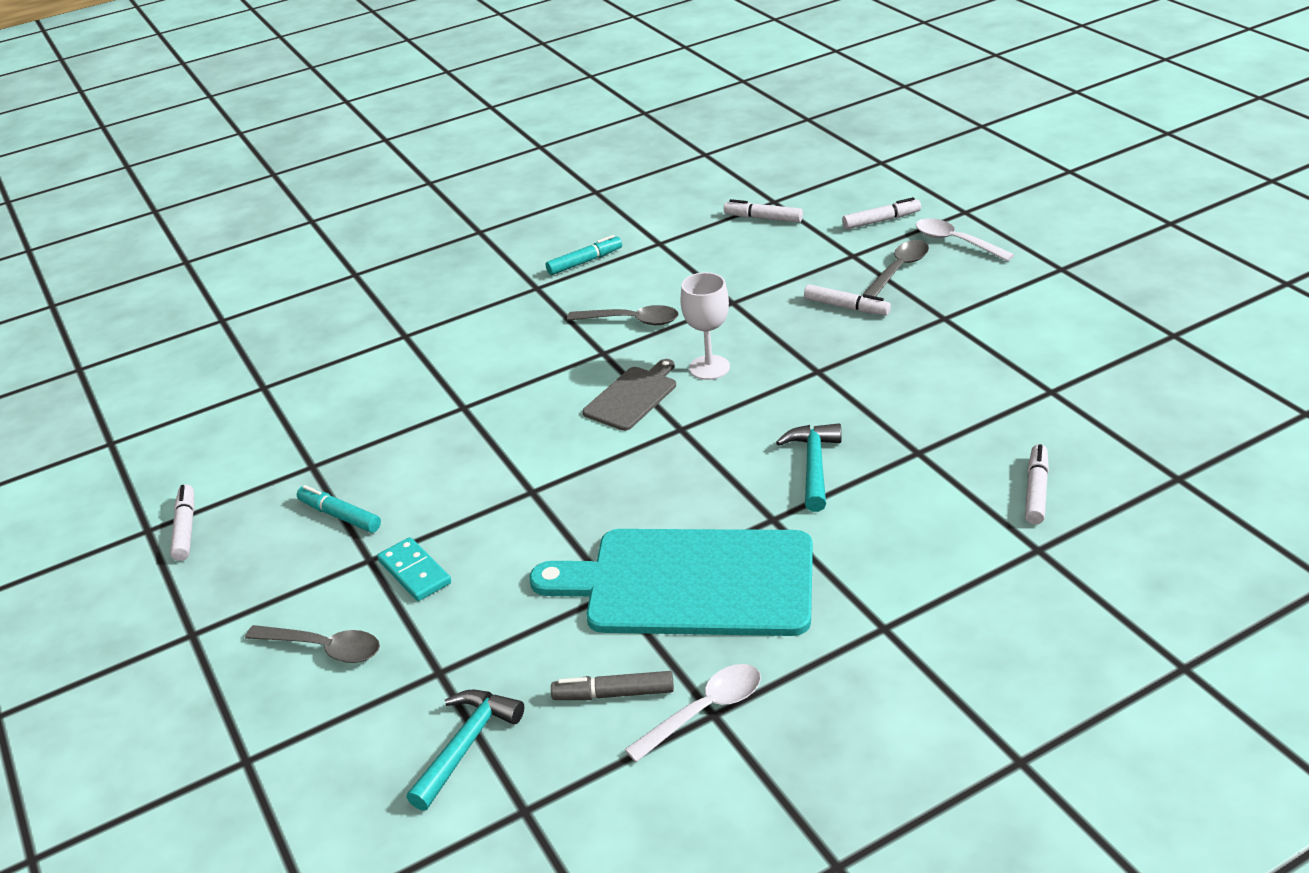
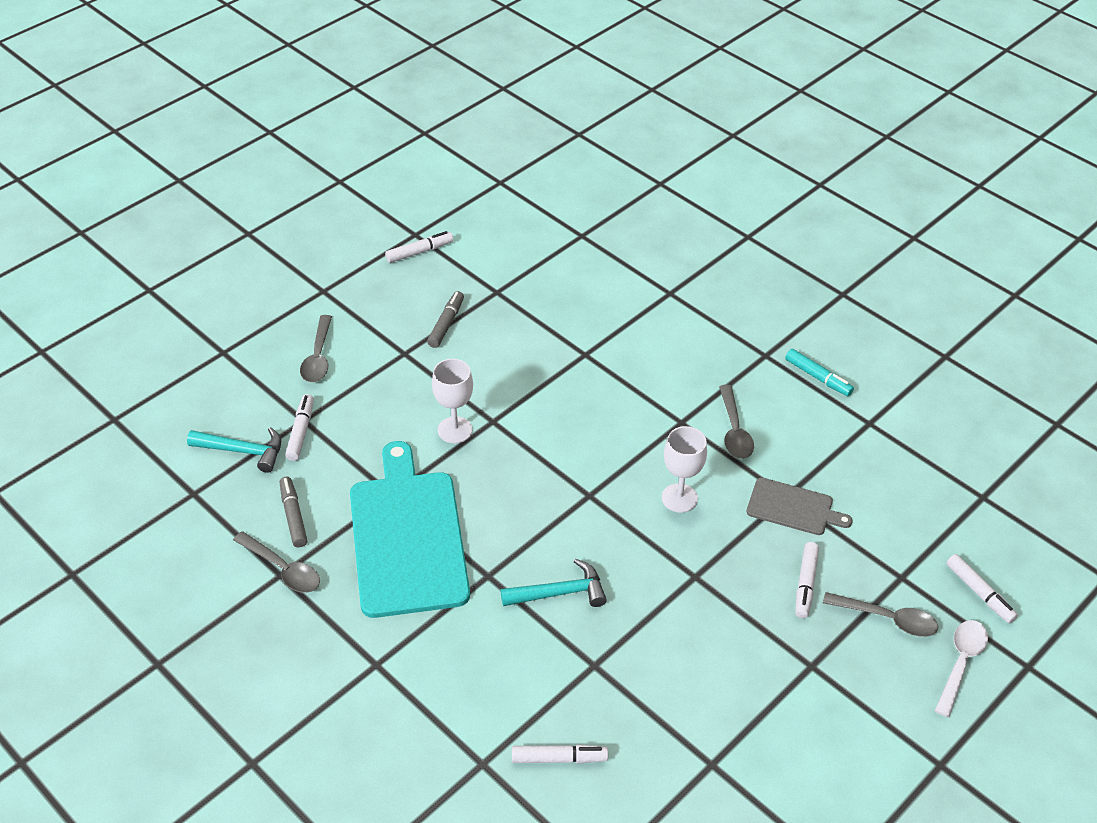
camera: 70 degrees right, 10 degrees up
(340, 516) = (446, 324): turquoise marker -> grey marker
(414, 572) = (395, 380): turquoise domino -> none
(530, 525) = (455, 430): none -> white goblet
(632, 396) = (625, 455): grey cutting board -> grey cutting board (793, 508)
(704, 711) = (283, 569): white spoon -> grey spoon
(763, 218) = (945, 494): white marker -> white marker (300, 432)

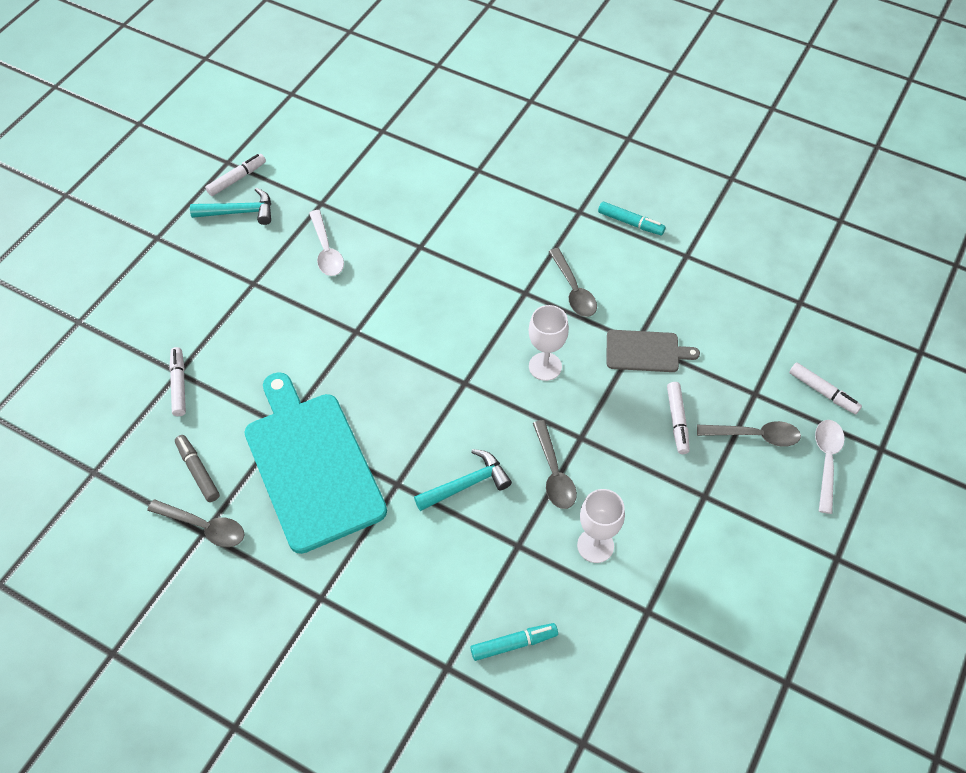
camera: 15 degrees left, 10 degrees up
(243, 451) = (129, 418): turquoise hammer -> turquoise hammer (239, 212)
(318, 357) = (172, 306): grey spoon -> grey spoon (554, 473)
(446, 324) = (283, 245): grey marker -> none
(455, 430) = (323, 349): white goblet -> white goblet (595, 545)
(487, 337) = (326, 250): none -> white spoon
(559, 758) = (513, 644): white marker -> turquoise marker

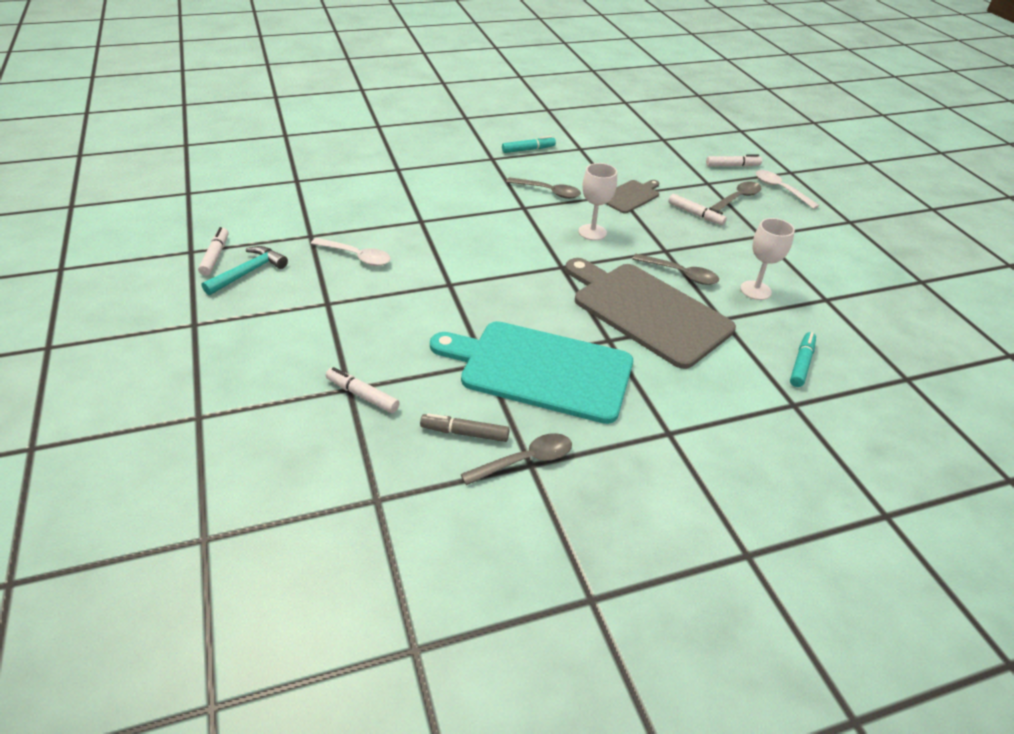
camera: 50 degrees left, 15 degrees down
(467, 484) = (647, 311): turquoise hammer -> grey cutting board

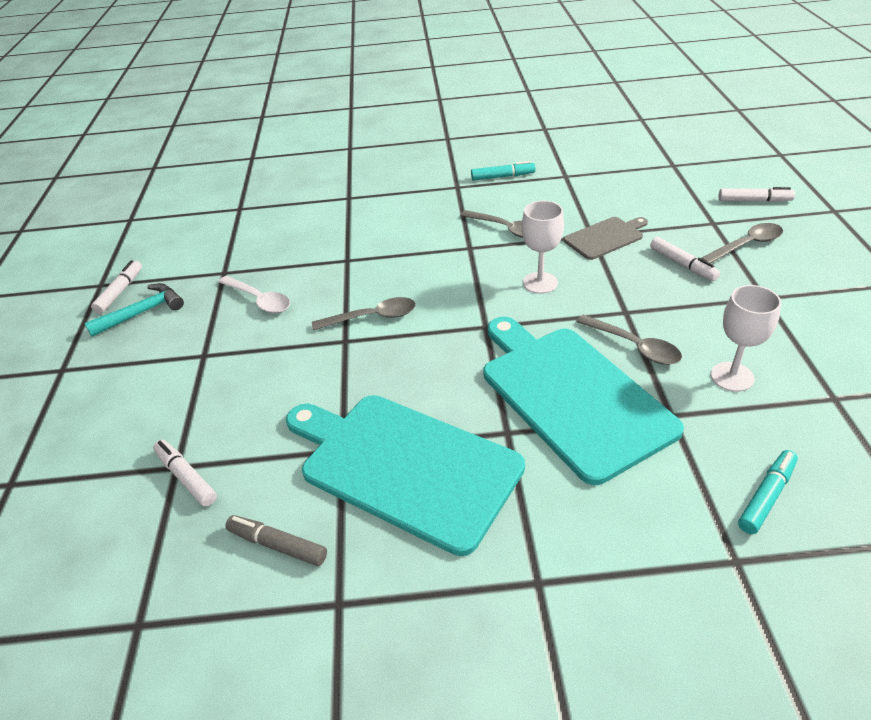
camera: 20 degrees right, 0 degrees up
(525, 461) = (333, 597): grey spoon -> grey spoon (372, 317)
(647, 311) = (571, 395): grey cutting board -> turquoise cutting board
(780, 189) = (812, 234): white spoon -> none

